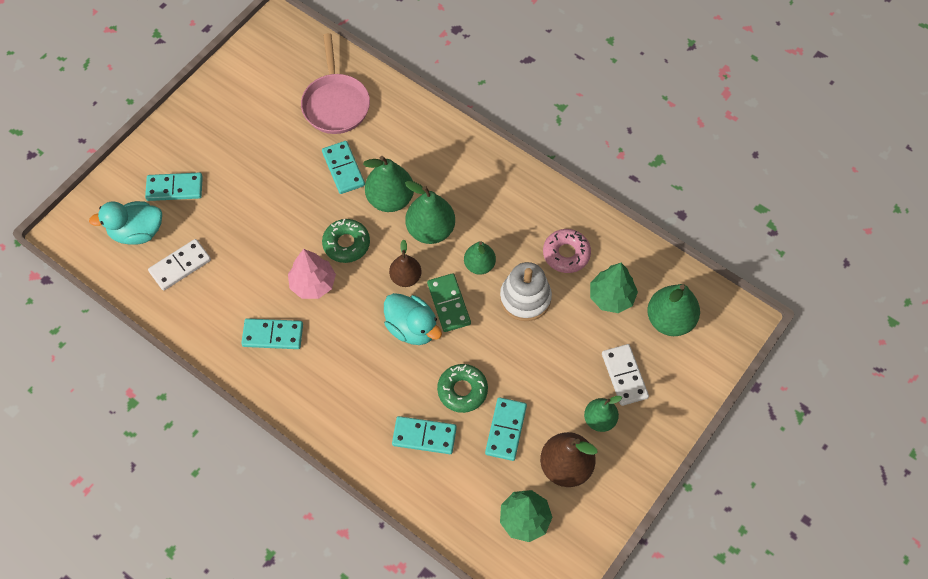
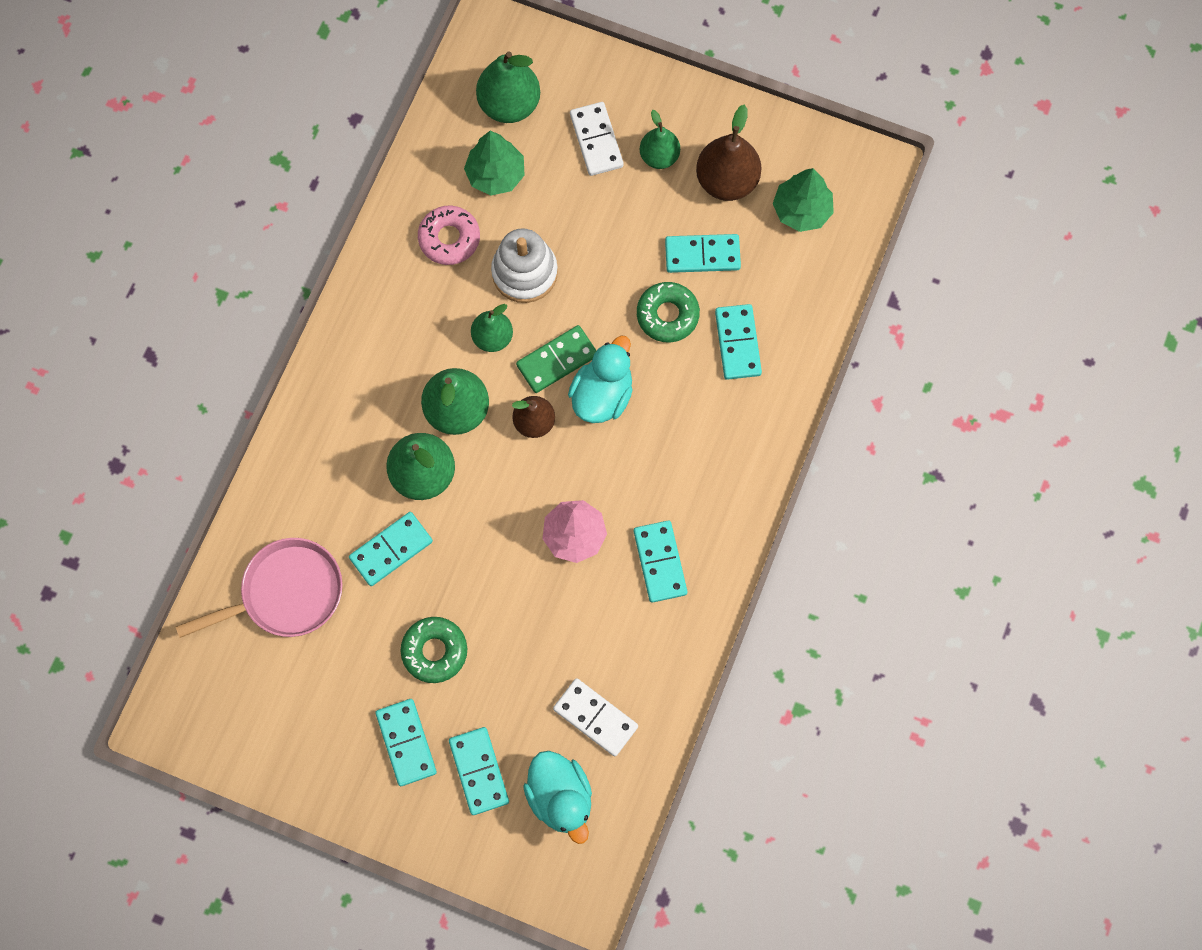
camera: 105 degrees left, 10 degrees up
(211, 151) = (406, 742): none -> turquoise domino
(346, 244) = (505, 510): green donut -> green donut (434, 651)
(624, 376) = (596, 140): white domino -> white domino turned 75 degrees counterclockwise

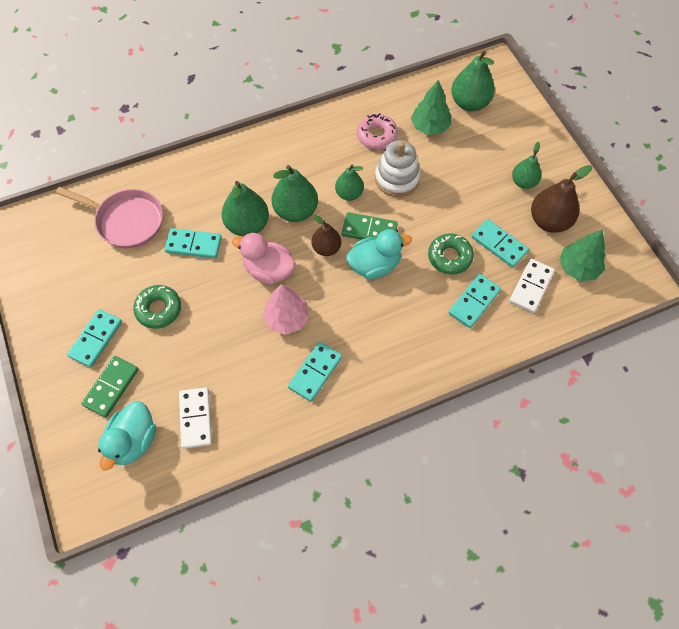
camera: 45 degrees right, 10 degrees down
(479, 771) = (111, 387): turquoise domino -> green domino
(501, 502) = (268, 270): none -> pink duck
(596, 140) = (497, 150): white domino -> white domino (531, 287)

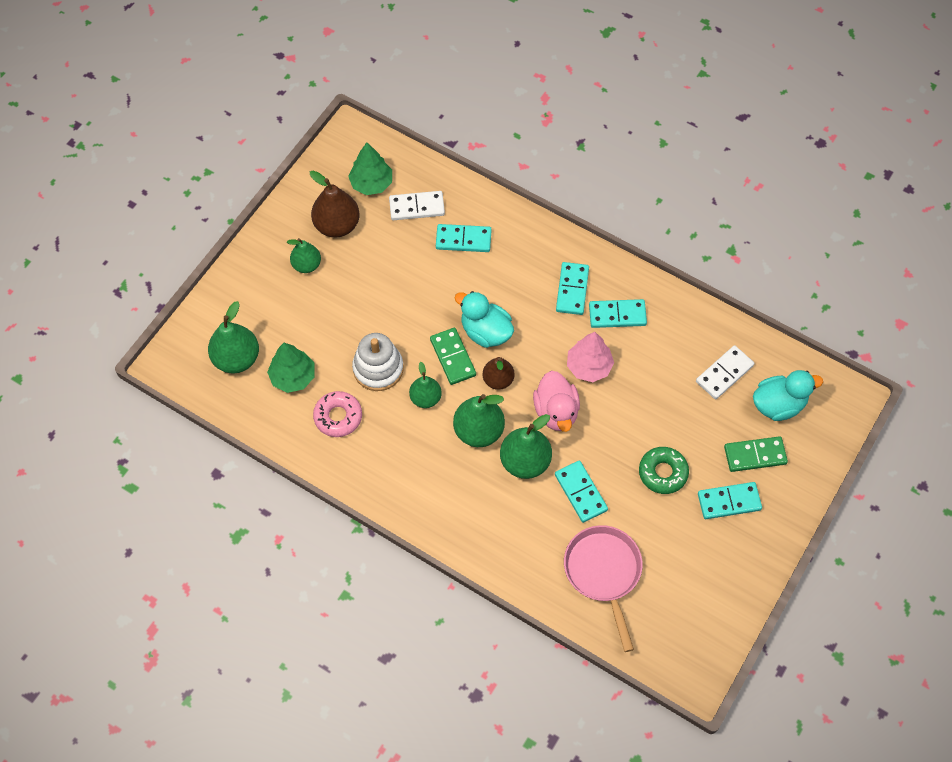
camera: 125 degrees left, 0 degrees up
(449, 257) = (432, 280): green donut -> none
(499, 244) = (391, 250): turquoise domino -> turquoise domino (572, 290)

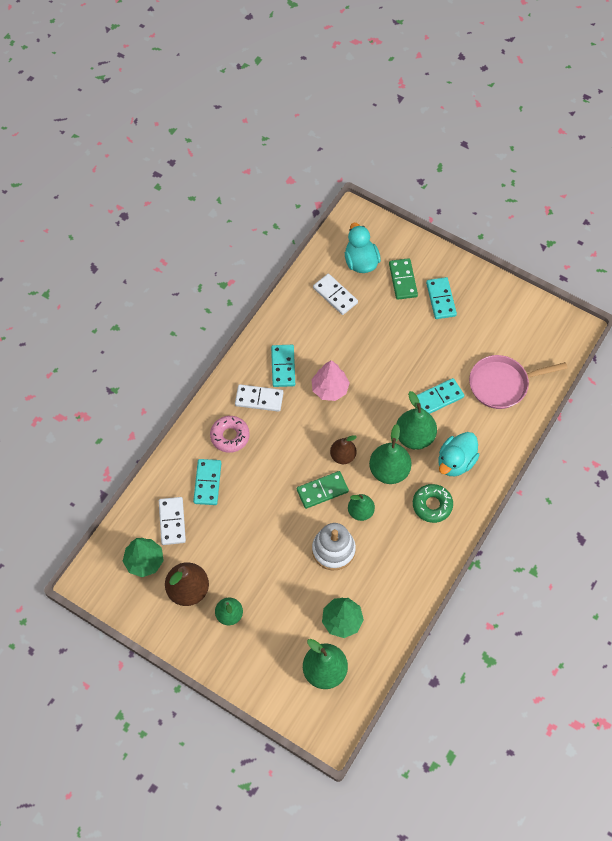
camera: 90 degrees left, 0 degrees up
(338, 417) = (379, 581): pink donut -> pink donut (230, 436)
(485, 332) = (298, 465): turquoise duck -> turquoise duck (455, 462)
(556, 411) = (370, 413): pink duck -> none
(572, 290) = (259, 399): turquoise domino -> white domino
(663, 473) = (419, 341): green donut -> green donut (432, 505)

